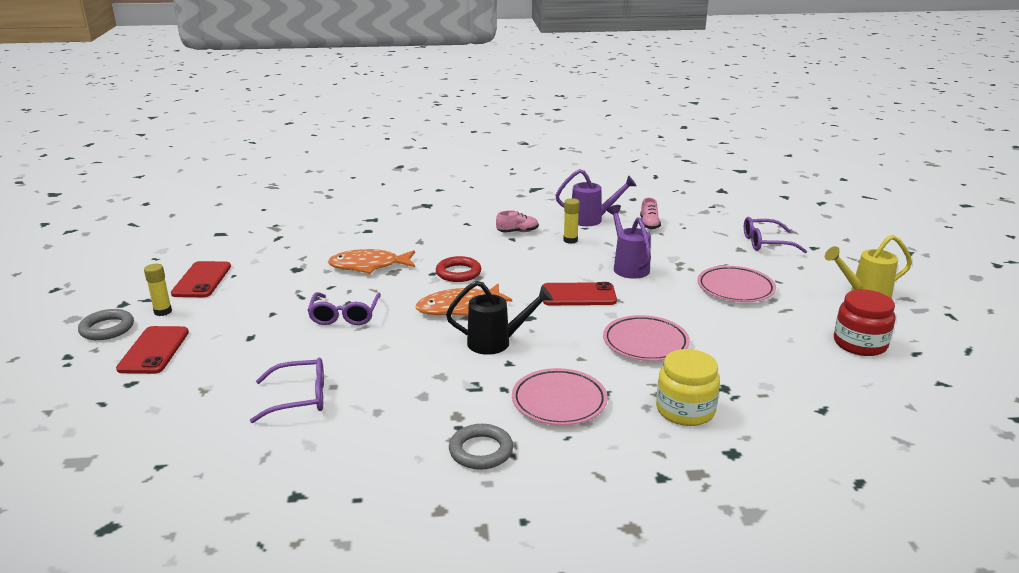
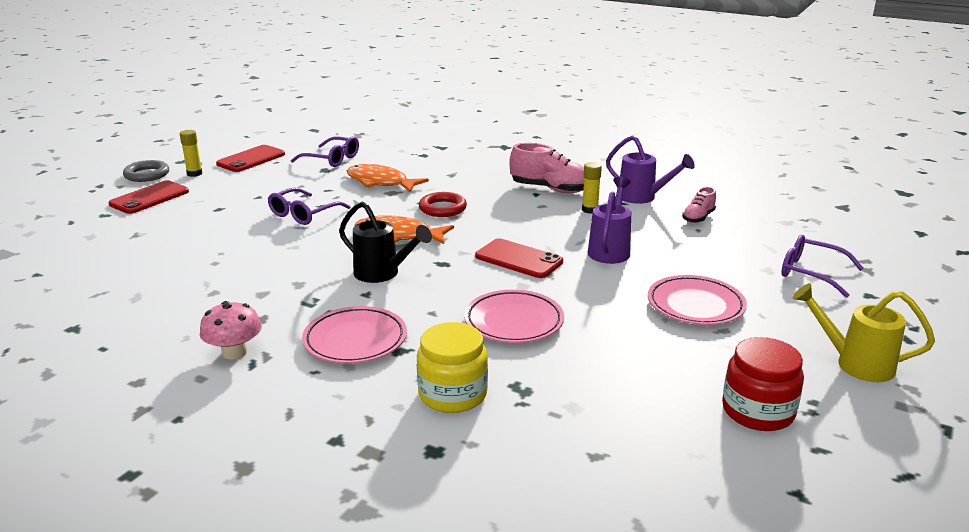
camera: 35 degrees right, 0 degrees up
(300, 398) = (181, 262): purple glasses -> purple glasses (332, 159)
(481, 451) = (234, 352): grey ring -> pink mushroom
(517, 232) = (550, 189): pink shoe -> pink shoe, size x1.77

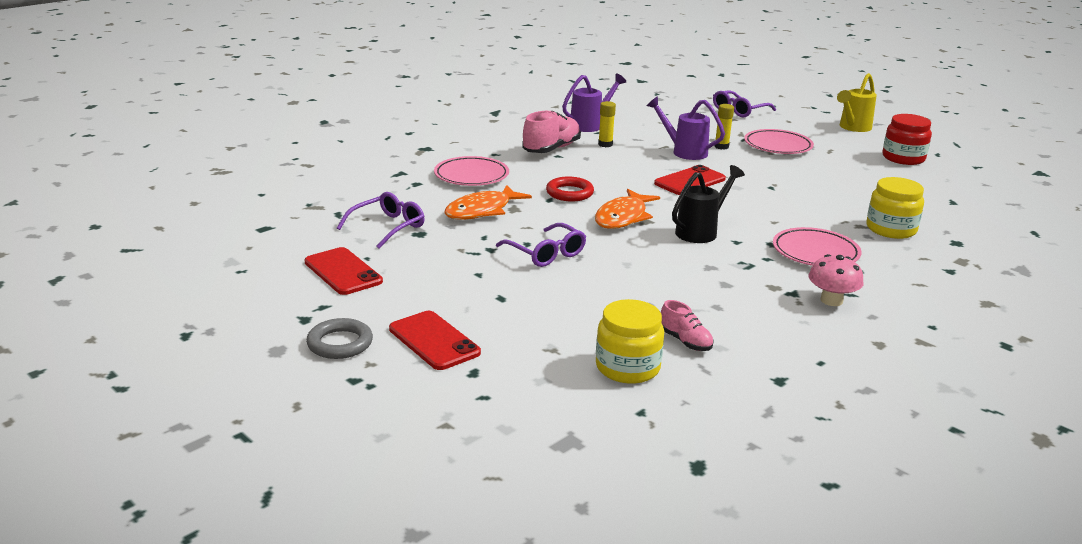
camera: 75 degrees left, 0 degrees up
(104, 263) = (627, 367): none -> yellow jar
(194, 174) = (366, 310): yellow glue stick -> yellow glue stick (721, 147)
(514, 321) = (793, 198): pink plate -> pink plate (471, 176)
(698, 218) = (639, 118): pink shoe -> pink shoe (685, 341)

